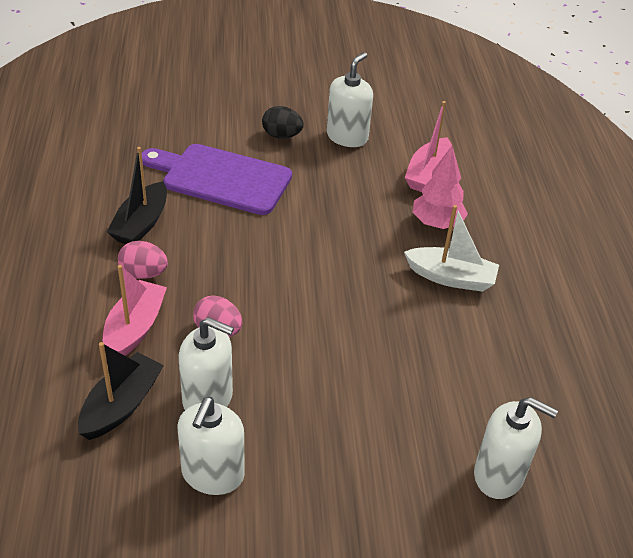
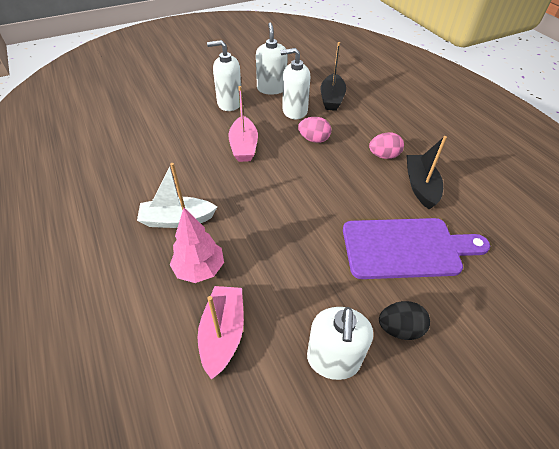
camera: 160 degrees right, 5 degrees up
(135, 328) = (358, 128): pink boat -> pink boat (244, 146)
(499, 475) = (135, 120): white soap dispenser -> white soap dispenser (229, 103)

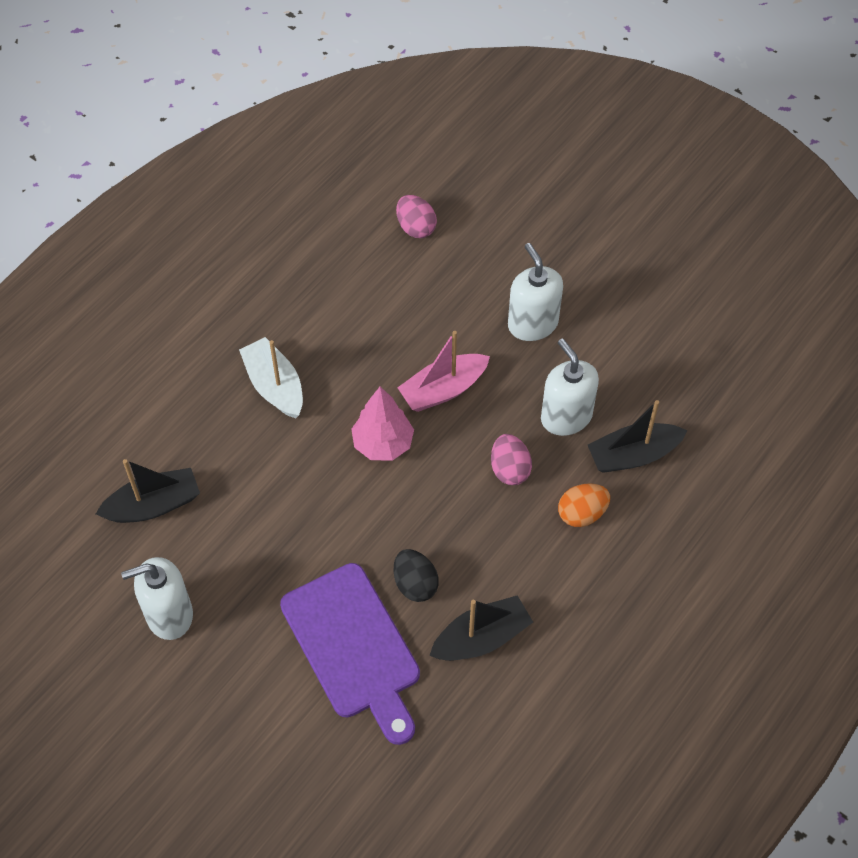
camera: 65 degrees right, 10 degrees up
(199, 269) = (218, 445): pink tree -> pink tree (383, 444)
(223, 333) = (153, 505): pink boat -> black boat
(271, 88) = (608, 360): white soap dispenser -> none
(356, 125) = (582, 514): none -> orange egg
(383, 156) = (524, 573): pink egg -> pink egg (416, 227)
(400, 328) = (233, 668): black egg -> black egg (415, 584)

